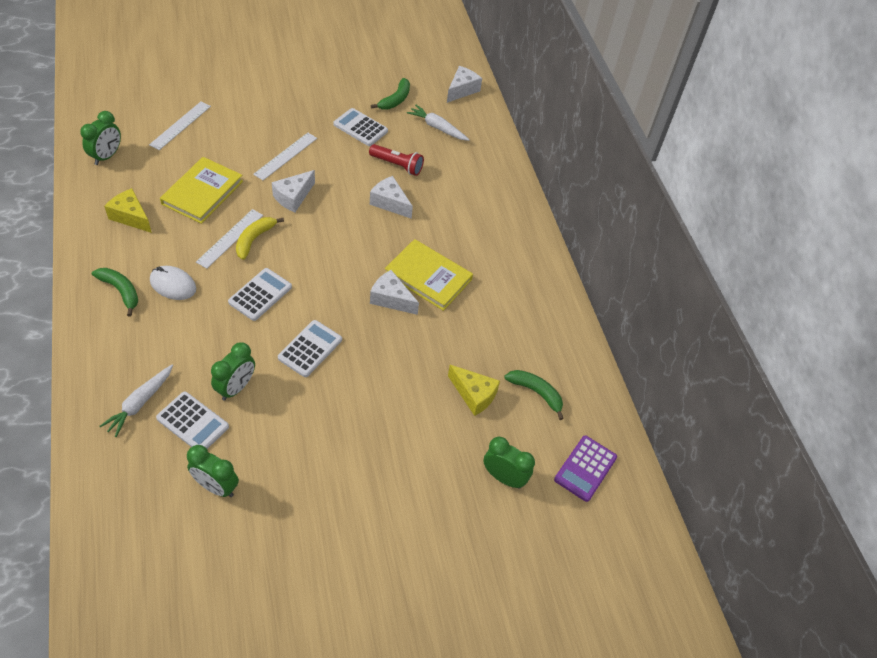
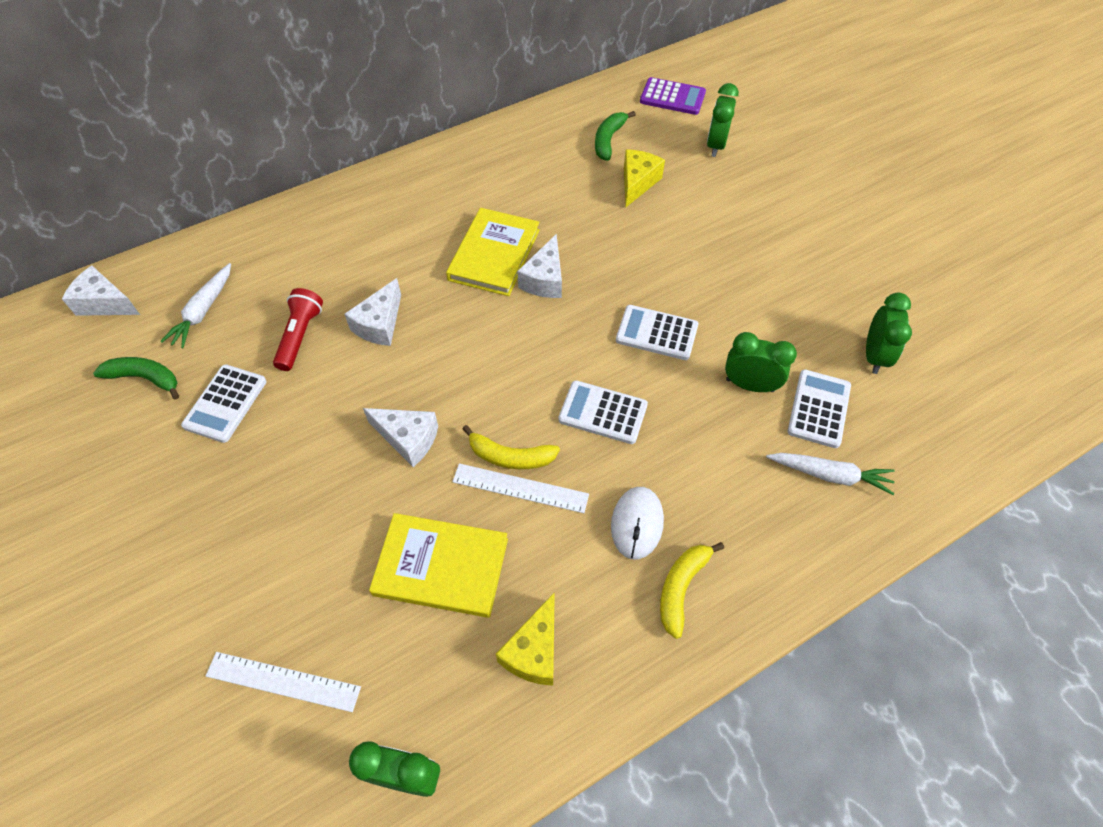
camera: 100 degrees left, 5 degrees up
(120, 291) = (681, 588): green banana -> yellow banana
(286, 156) = (319, 481): white ruler -> none

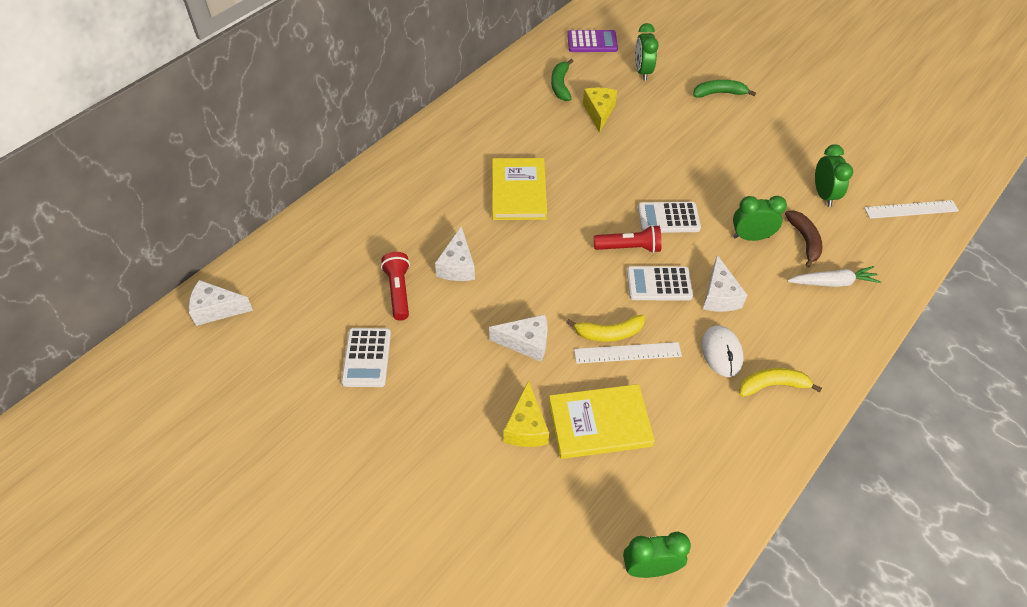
camera: 20 degrees left, 5 degrees down
(145, 378) = (287, 357): green banana -> green banana (719, 93)
(203, 311) = (306, 293): white carrot -> none
(283, 681) = (527, 538): white ruler -> white ruler (911, 209)
(534, 651) = (695, 458): yellow cheese -> yellow cheese (526, 427)
(544, 279) = (567, 200): white cheese -> white cheese (719, 296)
(590, 357) = (629, 248): none -> red flashlight
(681, 588) = (772, 385): yellow banana -> yellow banana turned 75 degrees clockwise
(819, 409) = (804, 240): white calculator -> brown banana

